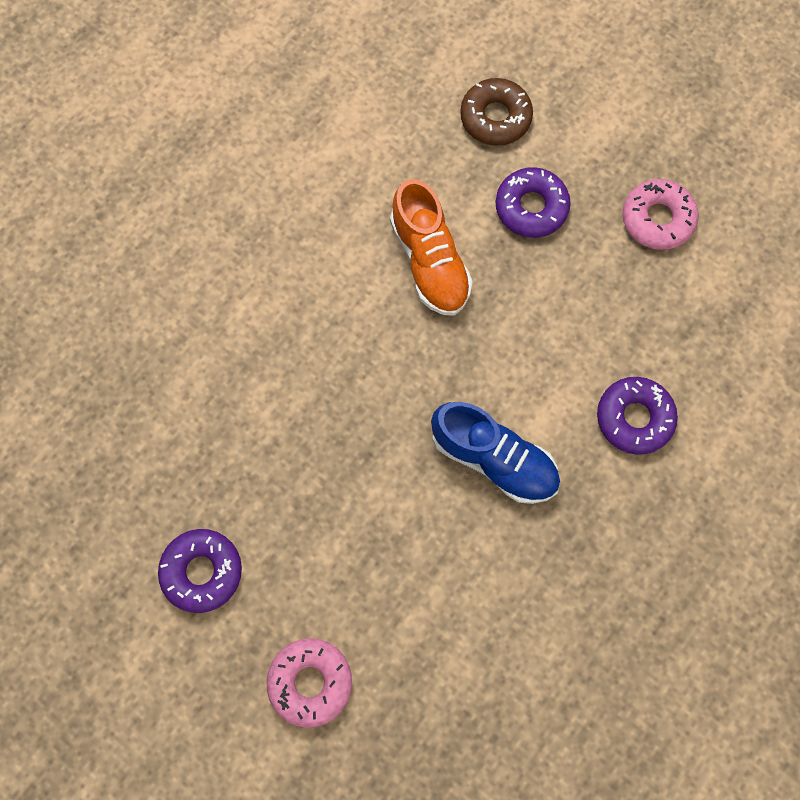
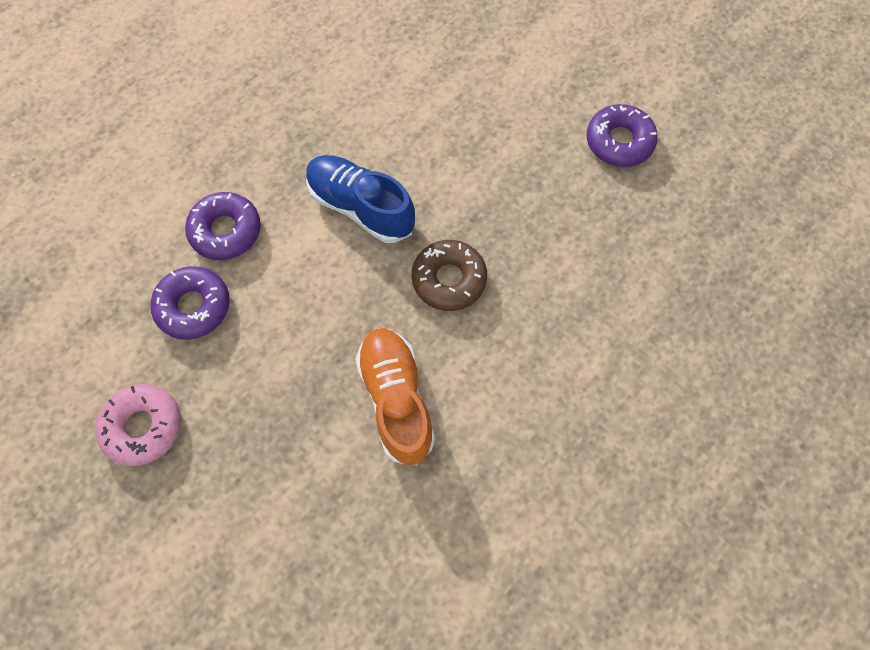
camera: 175 degrees left, 5 degrees down
(310, 681) = (529, 64): pink donut -> none
(495, 118) = (295, 575): brown donut -> brown donut (449, 279)
(531, 207) = (277, 452): purple donut -> purple donut (194, 306)

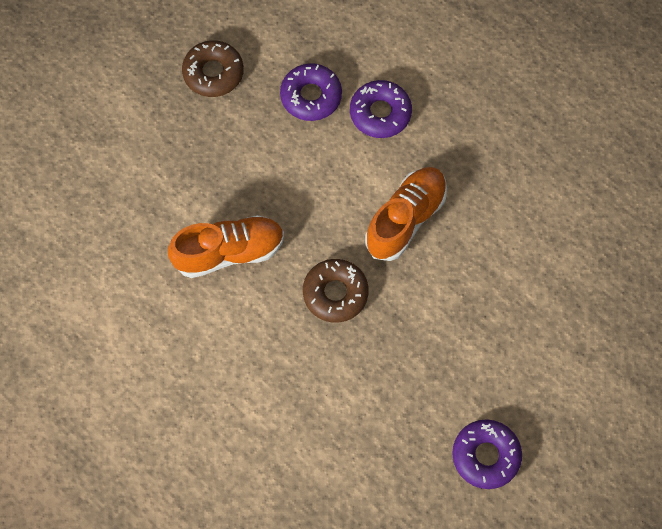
camera: 90 degrees right, 0 degrees up
(143, 426) = (213, 73): pink donut -> brown donut
(361, 207) = (405, 219): blue shoe -> orange shoe

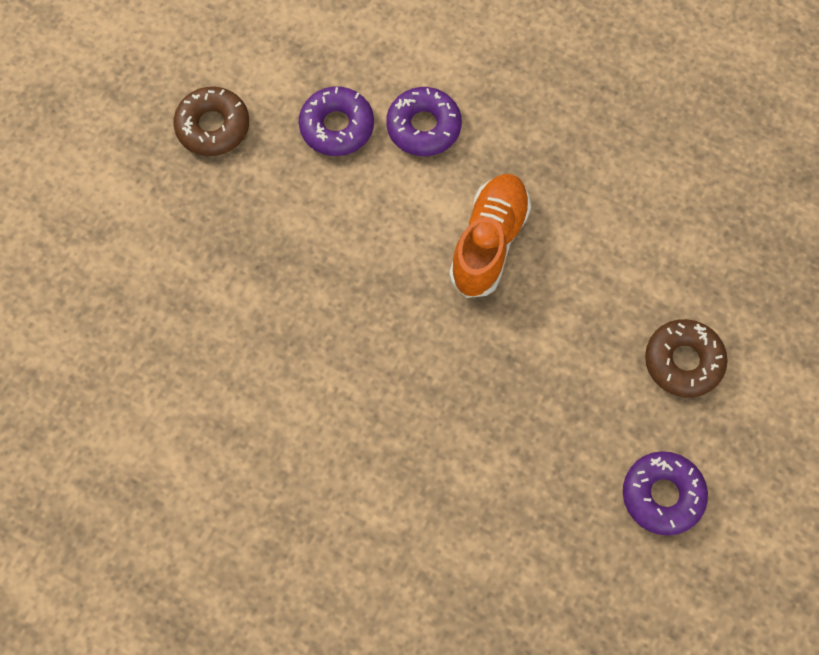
camera: 15 degrees left, 0 degrees up
(229, 252) = (292, 333): orange shoe -> none
(335, 293) = (432, 350): brown donut -> brown donut (683, 361)

